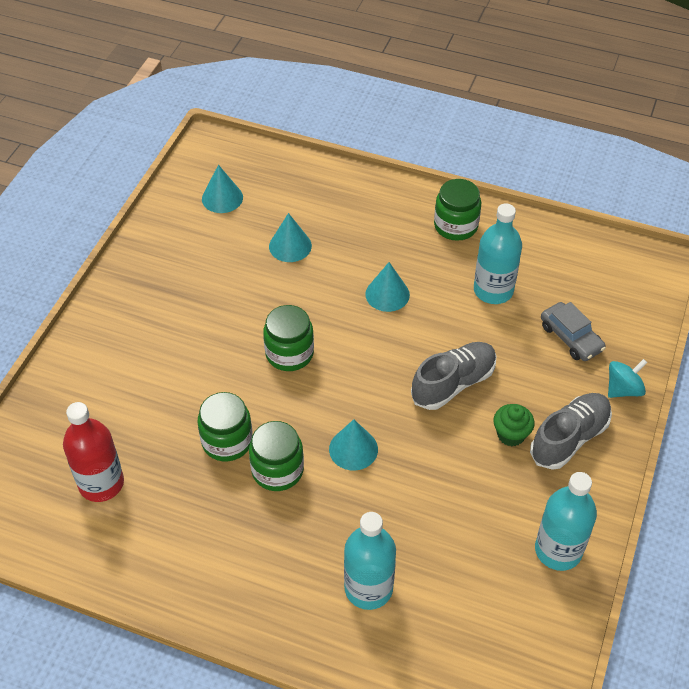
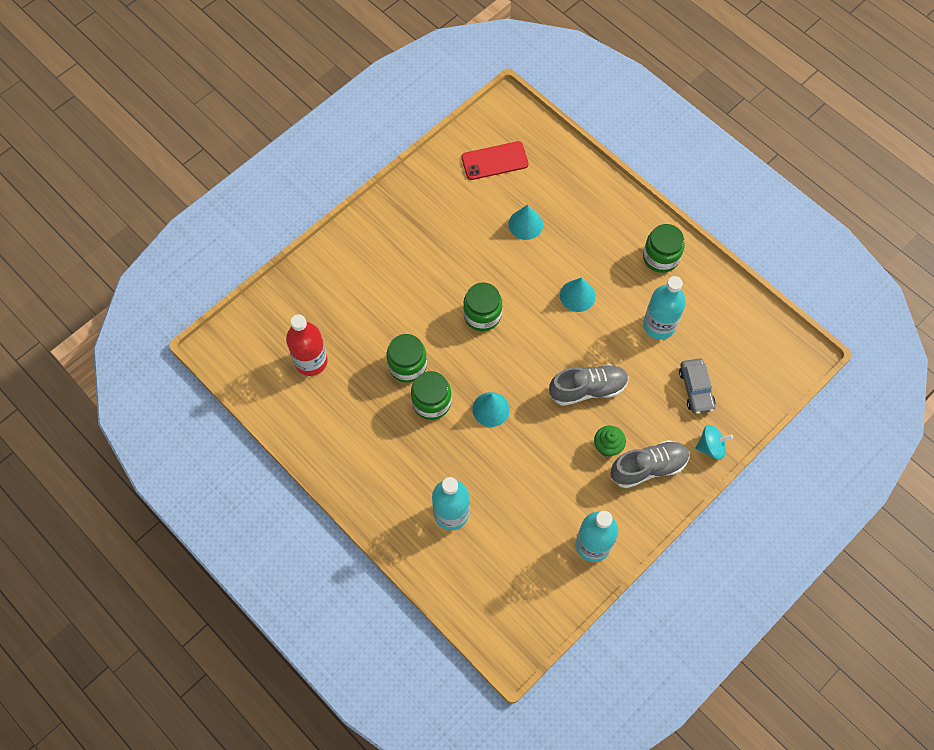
camera: 25 degrees right, 15 degrees up
(222, 198) = (494, 161): turquoise cone -> red phone

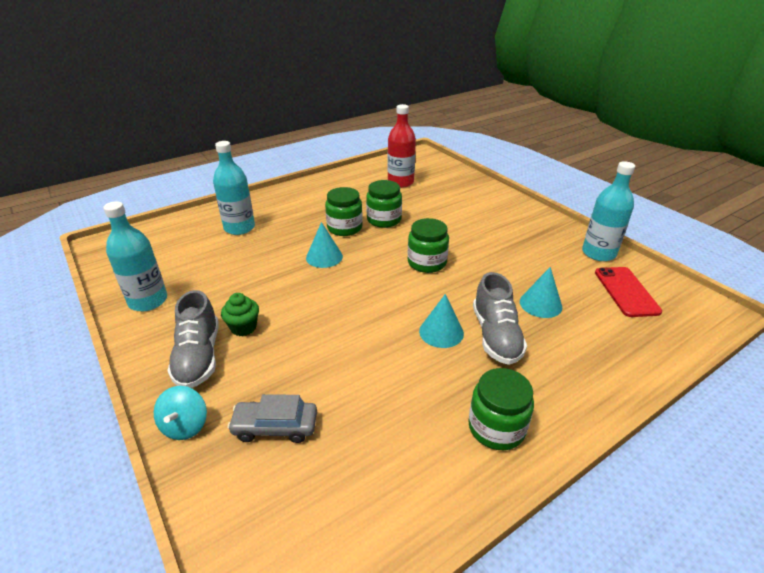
camera: 100 degrees right, 30 degrees down
(587, 389) = (318, 322): grey shoe -> grey shoe (496, 336)
(659, 325) = (384, 404): turquoise bottle -> turquoise bottle (598, 253)

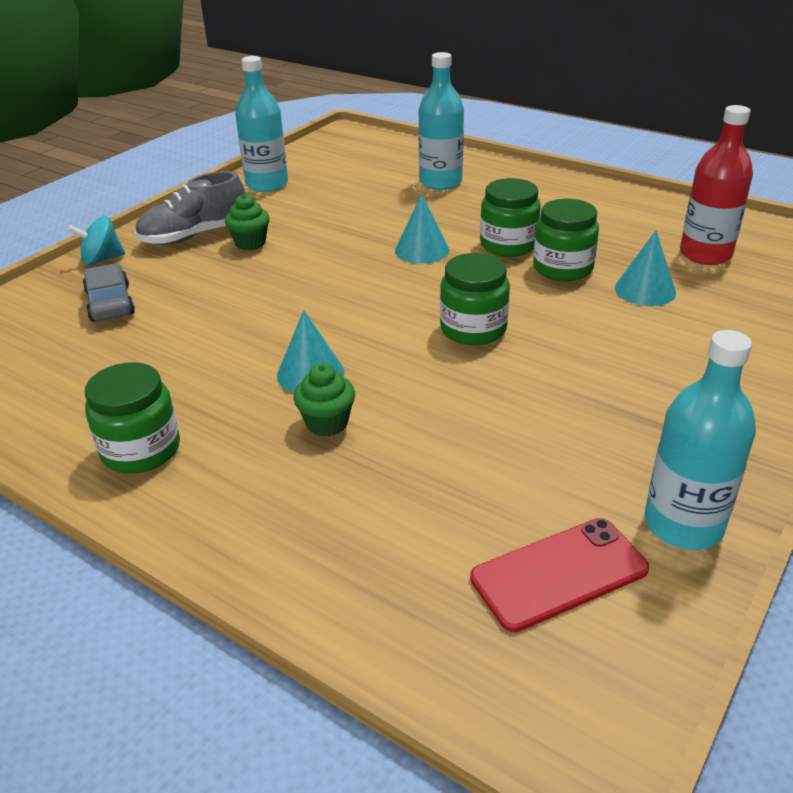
camera: 70 degrees right, 0 degrees up
(496, 336) = (327, 423): grey shoe -> green cupcake
(540, 304) = (438, 460): turquoise cone -> turquoise cone (645, 290)

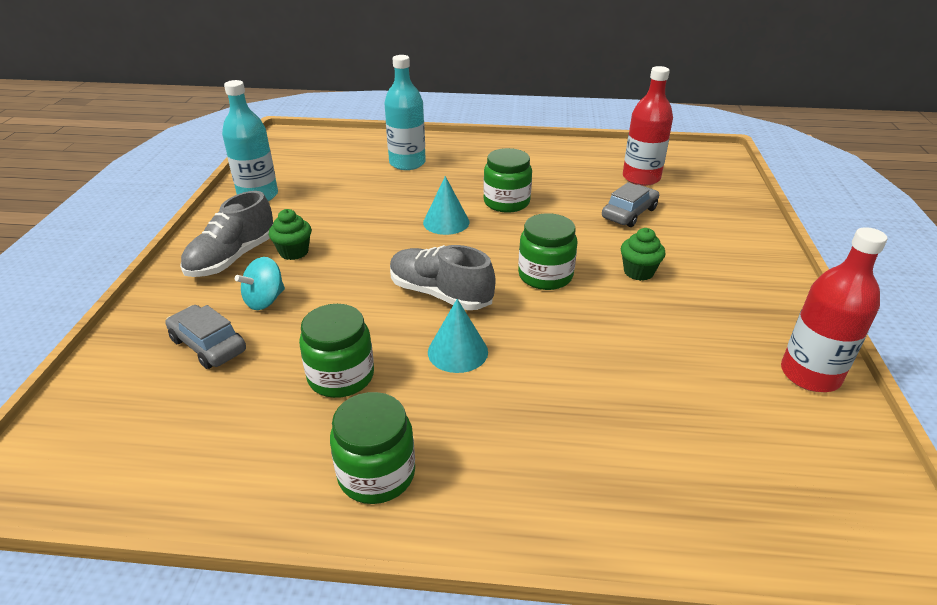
camera: 30 degrees left, 0 degrees up
(102, 259) = (157, 305): turquoise spinning top -> turquoise spinning top (265, 300)
(327, 423) = (511, 389): green cupcake -> green cupcake (638, 272)
(346, 316) = (440, 294): none -> grey shoe
(559, 574) = (778, 442): red phone -> none
(563, 268) = (561, 211): green jar -> green jar (341, 376)
(645, 290) = (629, 213): turquoise cone -> grey car
(683, 524) = (810, 374): turquoise bottle -> red bottle

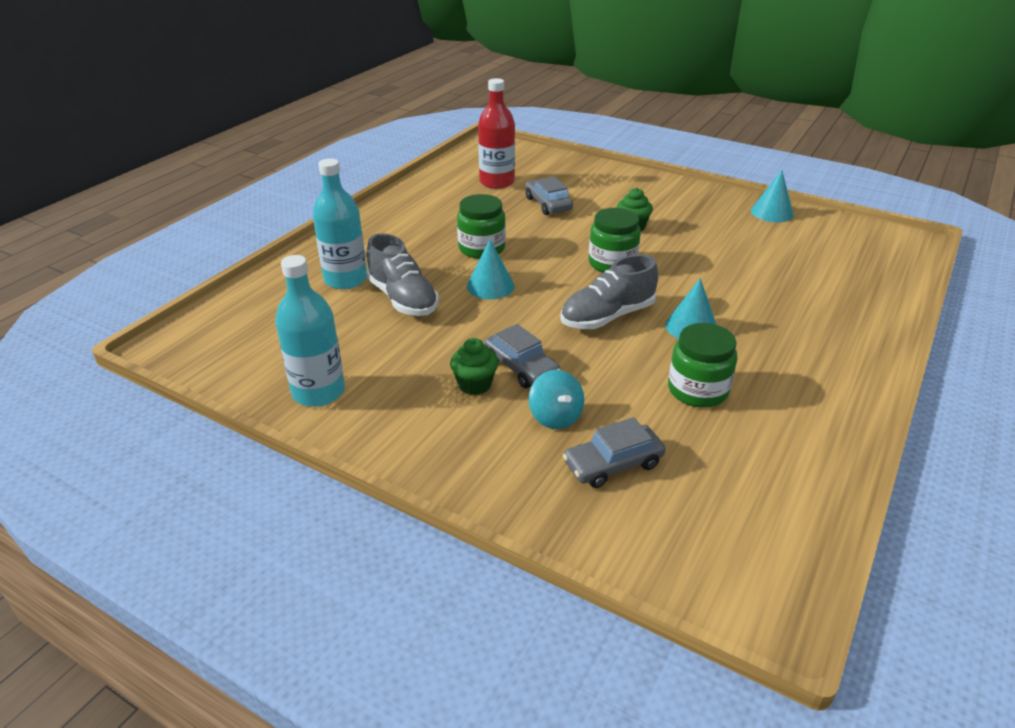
camera: 65 degrees left, 0 degrees up
(232, 258) = (454, 429): grey shoe -> grey shoe (403, 299)
(328, 267) = (521, 367): none -> grey car
(376, 474) = (817, 394): green jar -> none
(810, 374) = (772, 212): red bottle -> turquoise cone

